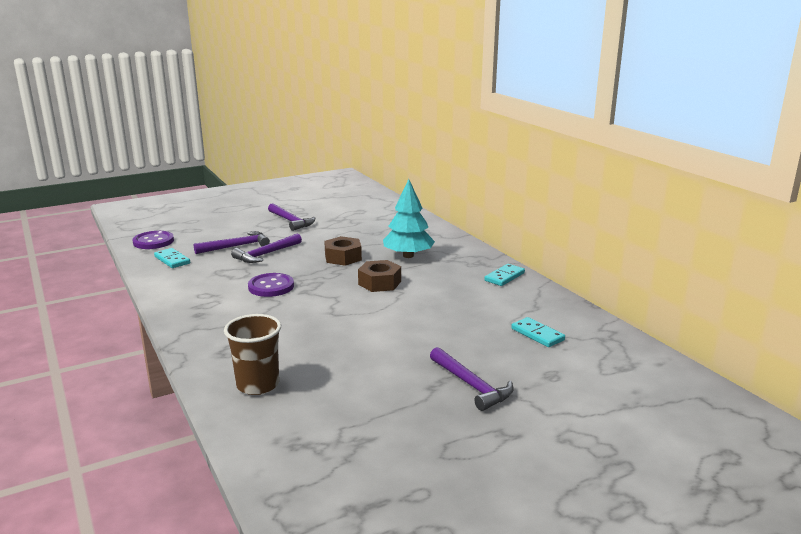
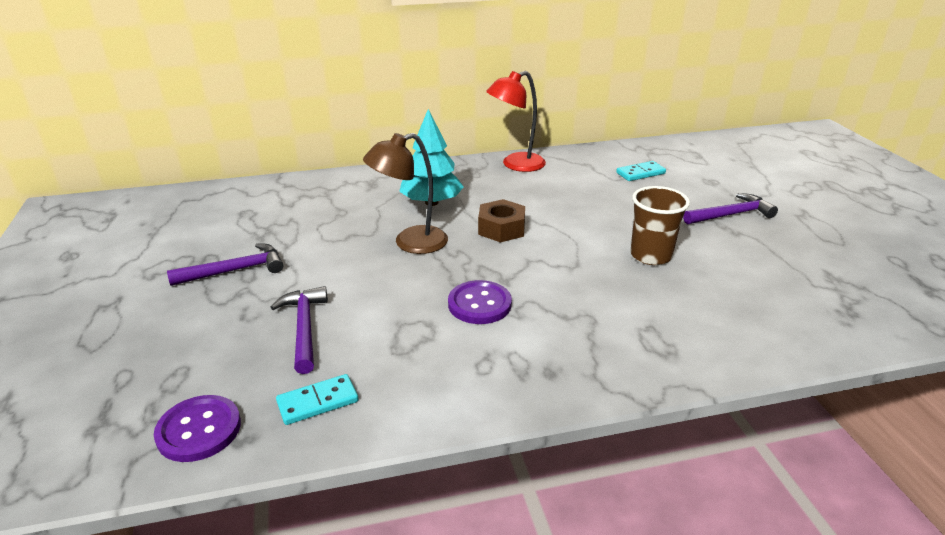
camera: 75 degrees left, 10 degrees up
(258, 385) = (743, 329): brown cup -> brown cup (651, 255)
(266, 254) = (358, 301): purple hammer -> none
(343, 257) = (410, 243): brown nut -> brown lamp
(504, 277) = (515, 165): turquoise domino -> red lamp

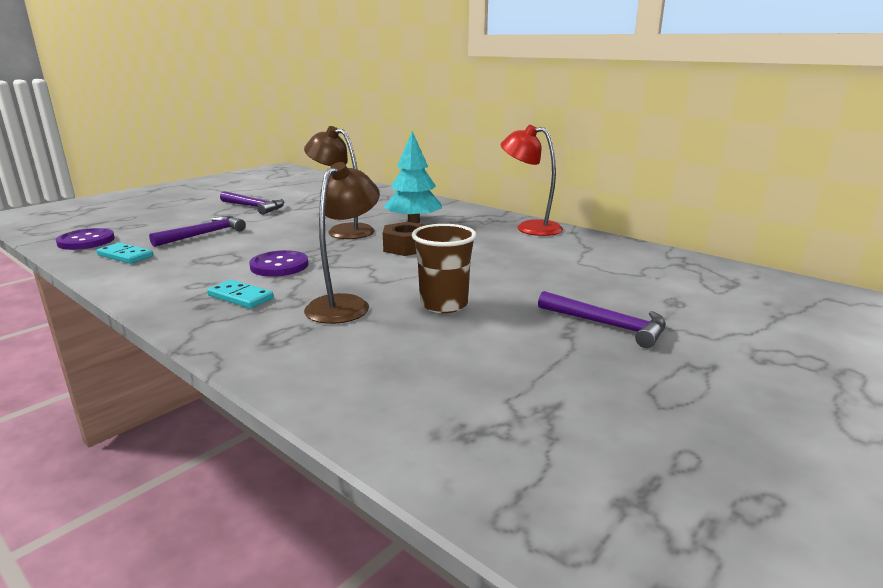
camera: 55 degrees right, 10 degrees down
(614, 296) = (345, 304): none -> brown lamp
(640, 173) = (617, 269): turquoise domino -> turquoise domino (240, 297)

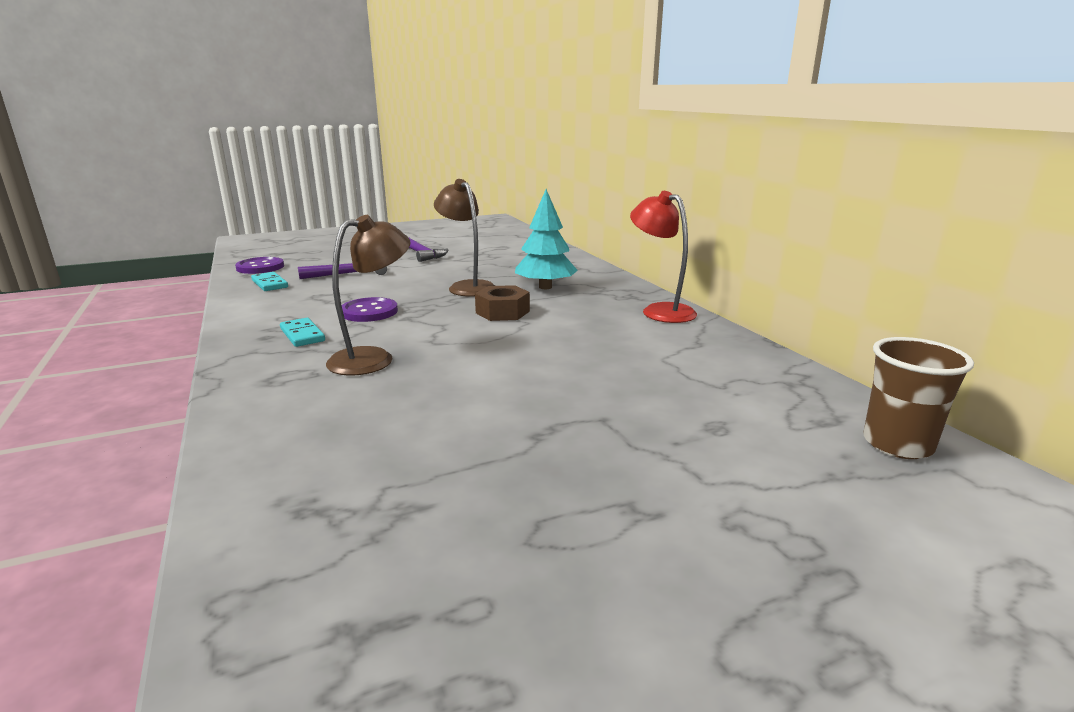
camera: 25 degrees right, 0 degrees up
(443, 304) = (458, 376): brown cup -> brown cup (897, 444)
(607, 325) = (596, 435): purple hammer -> none

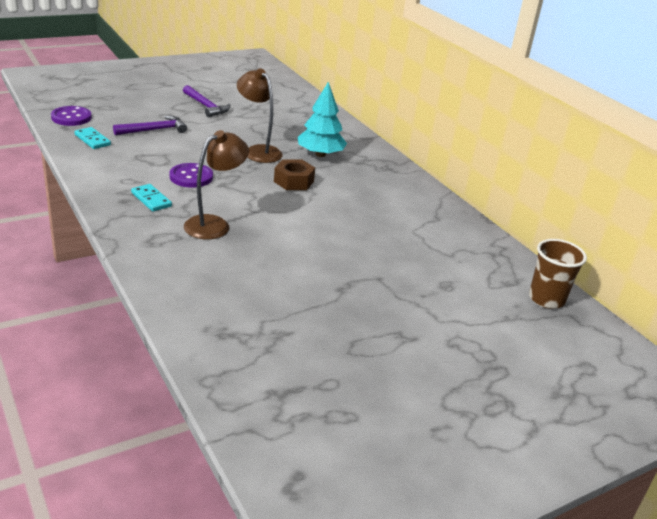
camera: 10 degrees left, 10 degrees up
(660, 311) = (410, 184): red lamp -> none

